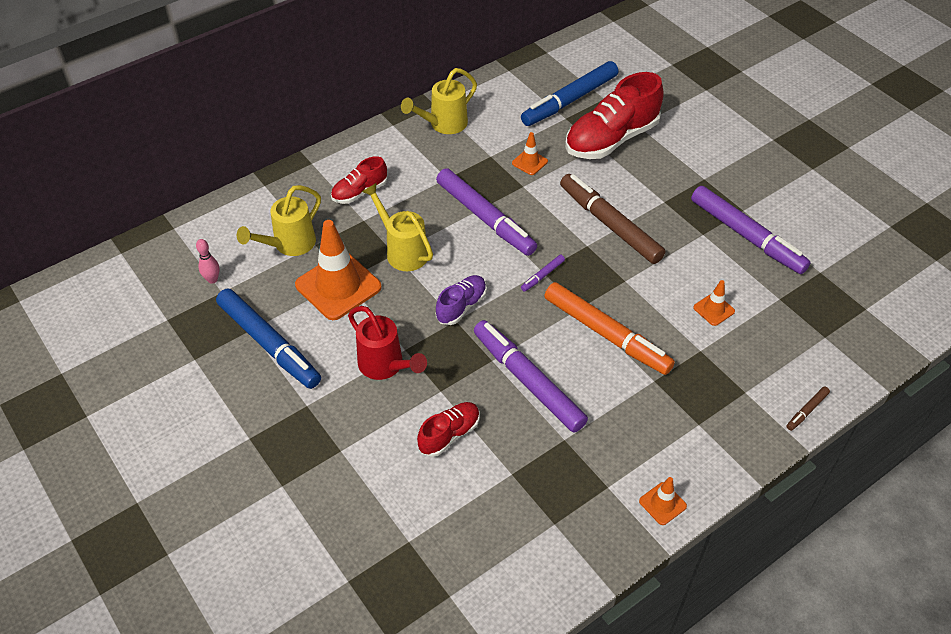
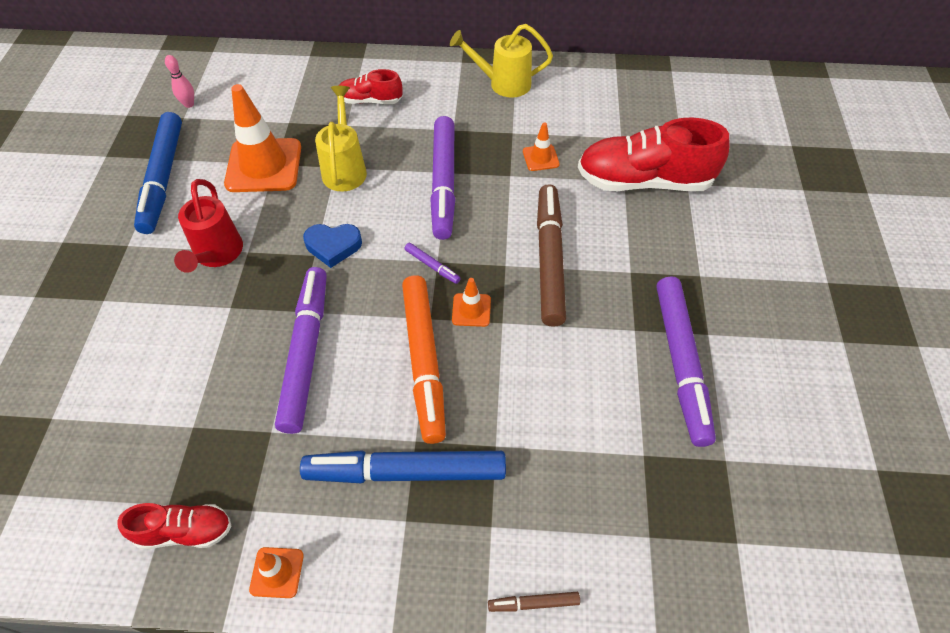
camera: 40 degrees right, 5 degrees up
(289, 245) = (270, 111): yellow watering can -> none
(449, 434) = (190, 351): red shoe -> red shoe (185, 531)
(461, 306) = (333, 246): purple shoe -> blue heart
(542, 276) = (432, 266): purple marker -> purple marker turned 135 degrees counterclockwise
(569, 100) = (643, 124): blue marker -> blue marker (405, 472)
(714, 309) = (557, 414): orange traffic cone -> orange traffic cone (471, 310)

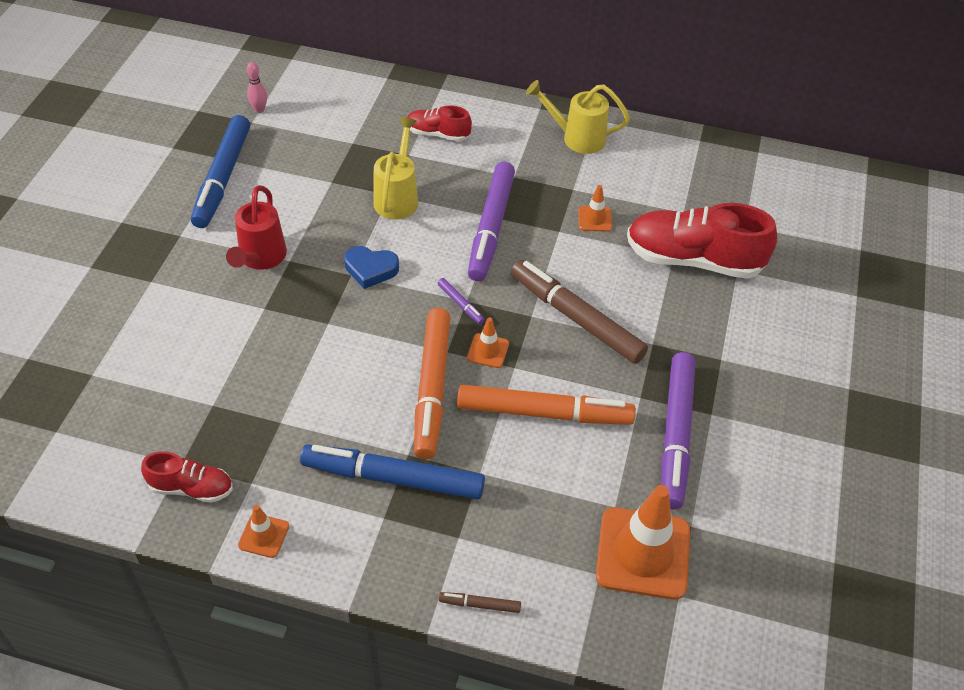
camera: 10 degrees right, 5 degrees down
(264, 166) = (320, 182): orange traffic cone -> orange traffic cone (643, 553)
(306, 352) = (325, 360): purple marker -> none
(544, 366) = (544, 413): none -> orange marker
(549, 259) = (576, 318): brown marker -> brown marker turned 60 degrees counterclockwise

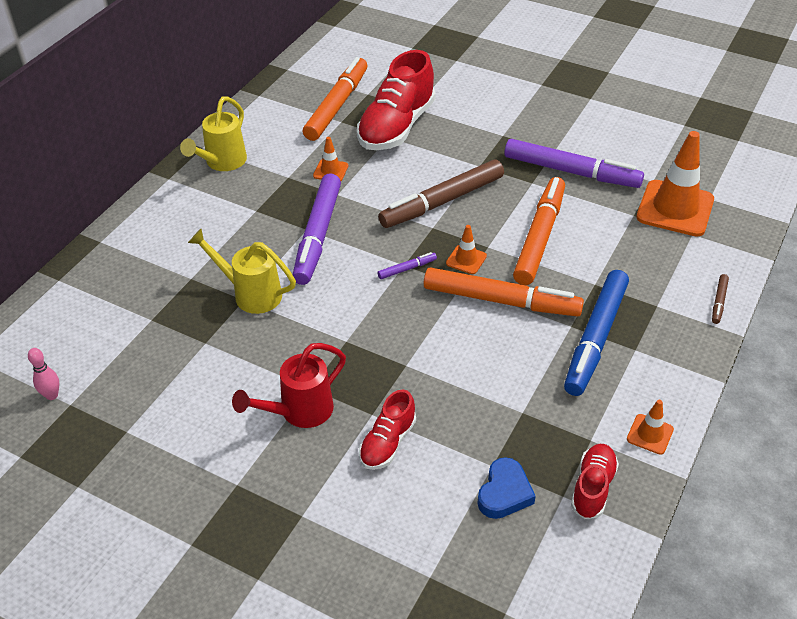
camera: 75 degrees left, 5 degrees down
(223, 178) = (157, 438): blue marker -> none
(260, 258) = (299, 412): red watering can -> red watering can turned 120 degrees clockwise
(371, 269) = (344, 325): blue heart -> blue heart (504, 493)
(438, 134) = (170, 253): red shoe -> red shoe (387, 443)
(491, 228) = (317, 235): purple marker -> purple marker turned 75 degrees clockwise
(710, 204) = (337, 106): none -> orange marker

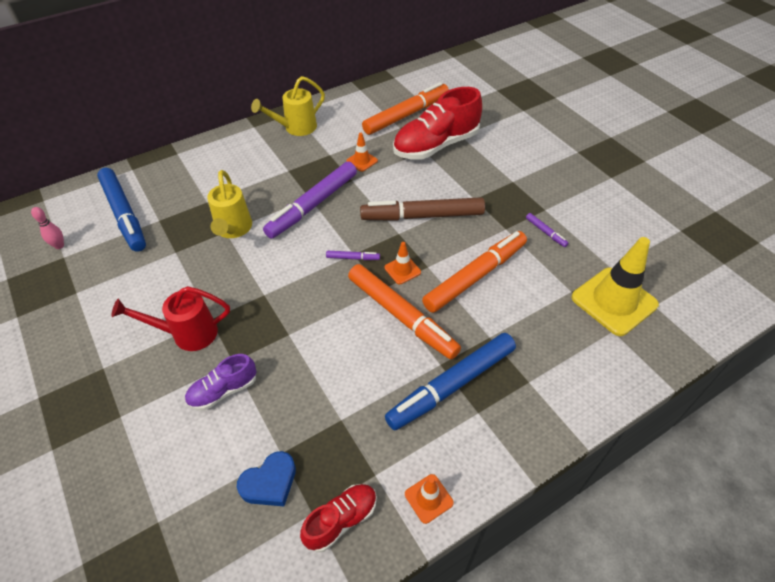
camera: 30 degrees right, 5 degrees up
(101, 330) = (124, 214): none -> blue marker
(251, 294) = (233, 230): yellow watering can -> yellow watering can turned 150 degrees counterclockwise
(387, 443) = (223, 391): red shoe -> purple shoe
(571, 172) = (545, 232): purple marker -> purple marker, size x0.41
(675, 208) = (614, 301): orange traffic cone -> yellow traffic cone
(719, 302) = (589, 406): brown marker -> none

